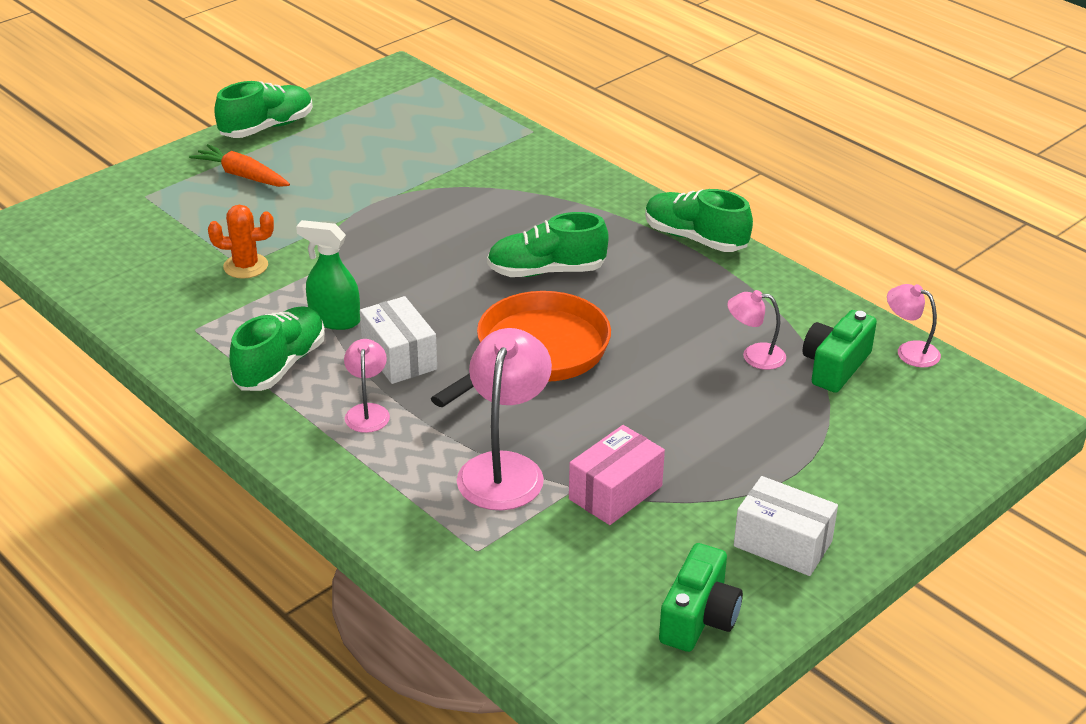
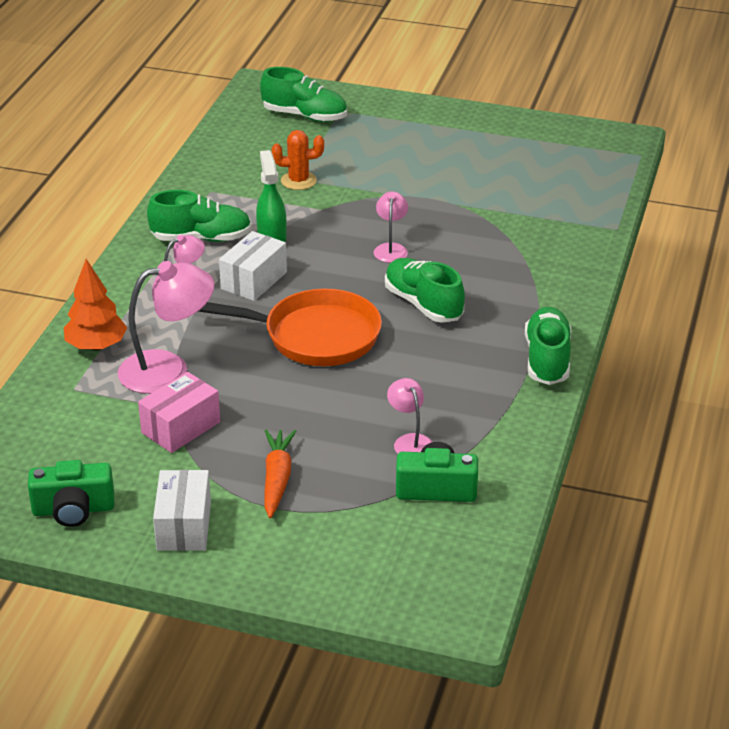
camera: 60 degrees right, 0 degrees up
(242, 175) = (405, 135): orange carrot -> orange carrot (277, 479)
(246, 266) = (298, 181): orange cactus -> orange cactus turned 60 degrees counterclockwise
(267, 128) = (478, 119): green shoe -> green shoe (305, 116)
(411, 507) = (96, 346): none -> orange tree
(615, 492) = (181, 427): pink box -> pink box turned 60 degrees counterclockwise
(909, 351) = (498, 524): pink lamp -> pink lamp (391, 249)

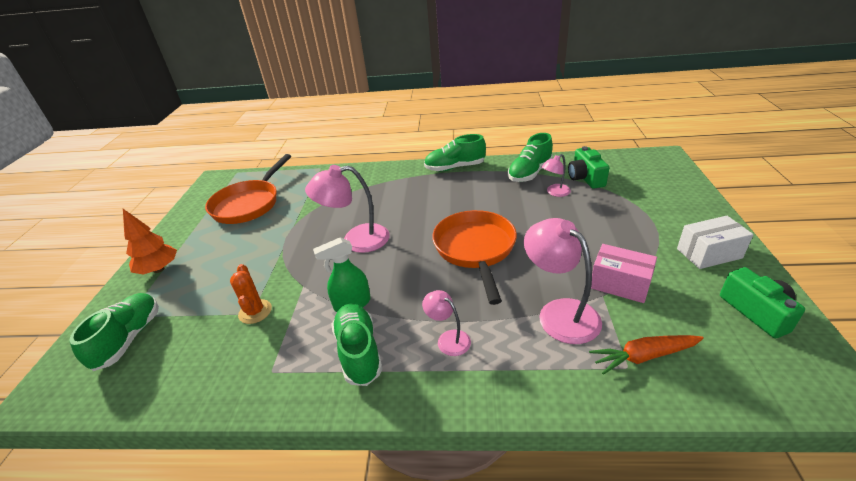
camera: 100 degrees left, 0 degrees up
(96, 346) = (559, 373): orange tree -> orange tree (159, 269)
(254, 280) = (417, 298): white box -> none
(277, 479) = (629, 228): orange carrot -> orange carrot (643, 356)
(391, 249) = (356, 240): pink lamp -> pink lamp, size x1.84
(423, 304) = (419, 214): green shoe -> green shoe (529, 173)
(532, 169) = (249, 204): none -> orange pan

